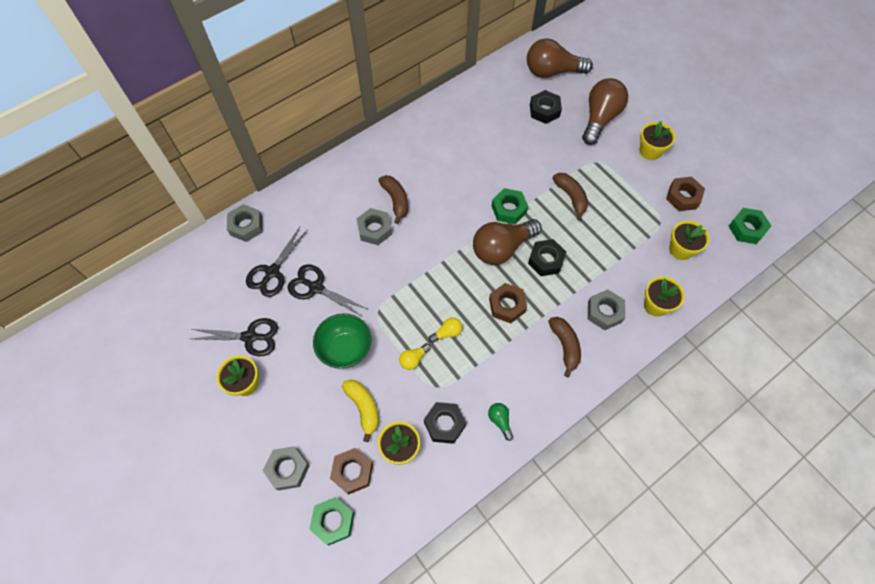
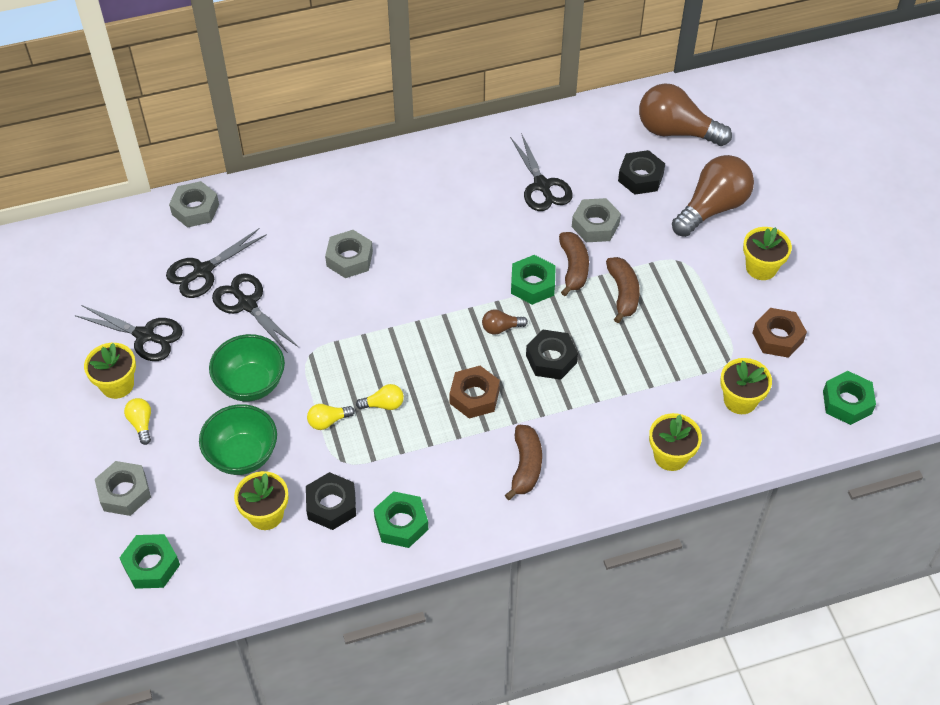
camera: 20 degrees right, 10 degrees down
(277, 408) = (141, 424): none -> yellow light bulb
(352, 472) = (197, 520): brown nut -> none
(363, 408) = (242, 456): yellow banana -> green bowl
(396, 200) = (392, 232): brown banana -> brown banana (573, 268)
(482, 135) = (542, 186): none -> black scissors
(500, 421) = (401, 524): green light bulb -> green nut
(502, 248) = (501, 328): brown light bulb -> brown light bulb, size x0.44
(604, 312) = (597, 443): grey nut -> grey nut (595, 225)

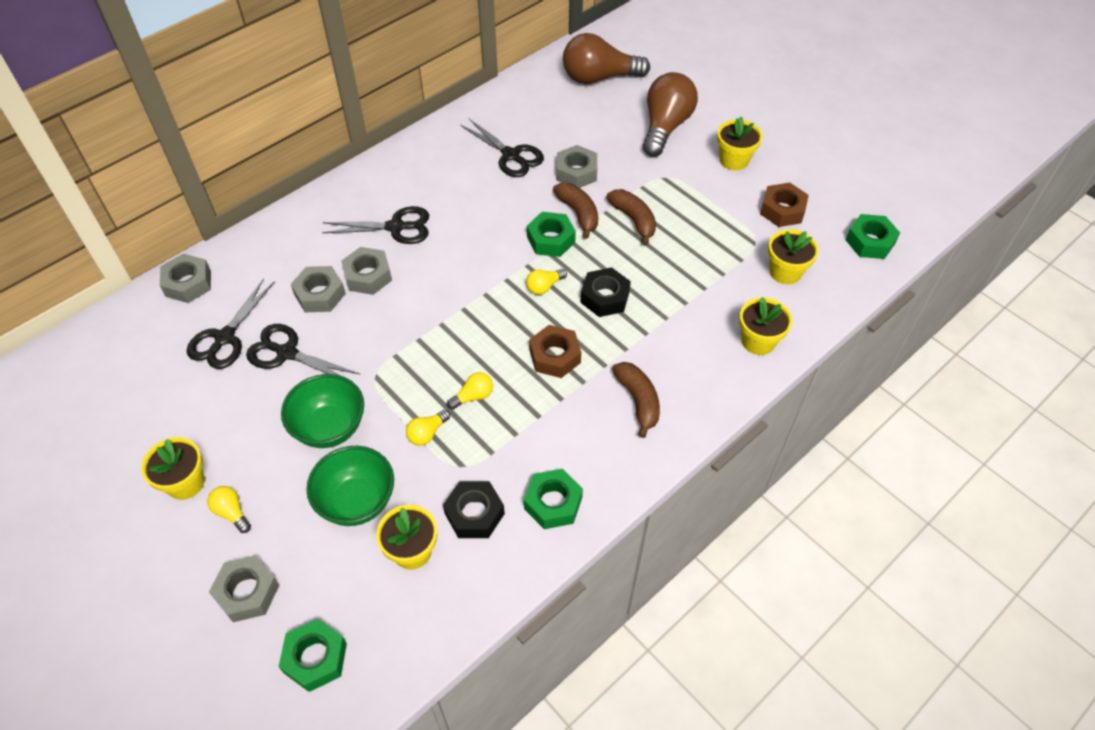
camera: 25 degrees left, 0 degrees up
(145, 336) = (192, 422): black scissors -> black scissors (396, 227)
(300, 261) = (320, 294): none -> grey nut
(501, 328) = (544, 287): brown light bulb -> yellow light bulb
(640, 177) = (591, 122): black nut -> none

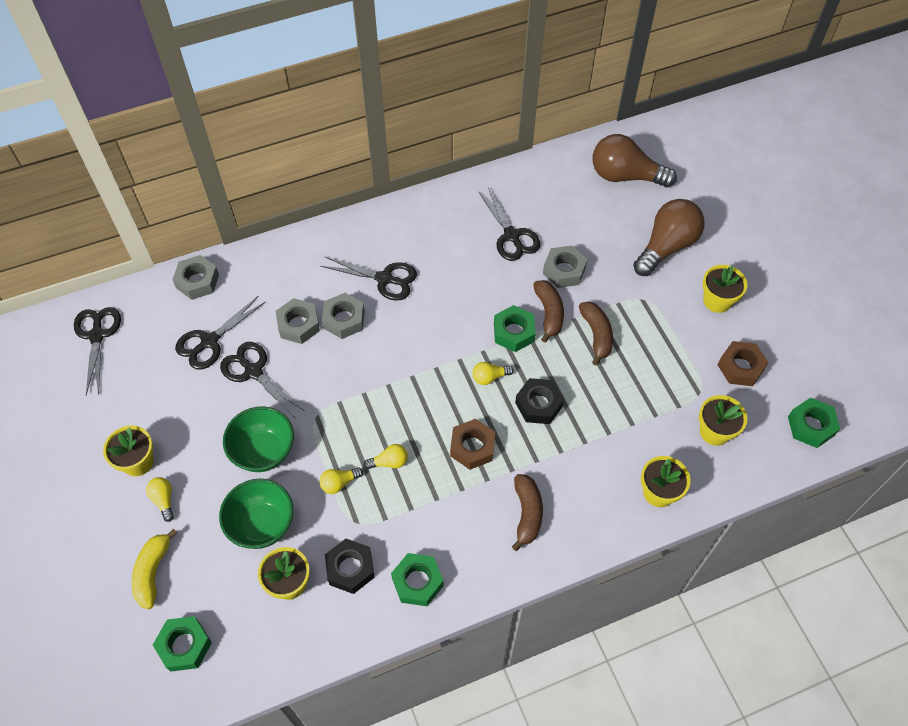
camera: 20 degrees right, 5 degrees up
(88, 368) = (97, 335): none -> black scissors
(247, 592) = (153, 572): grey nut -> yellow banana

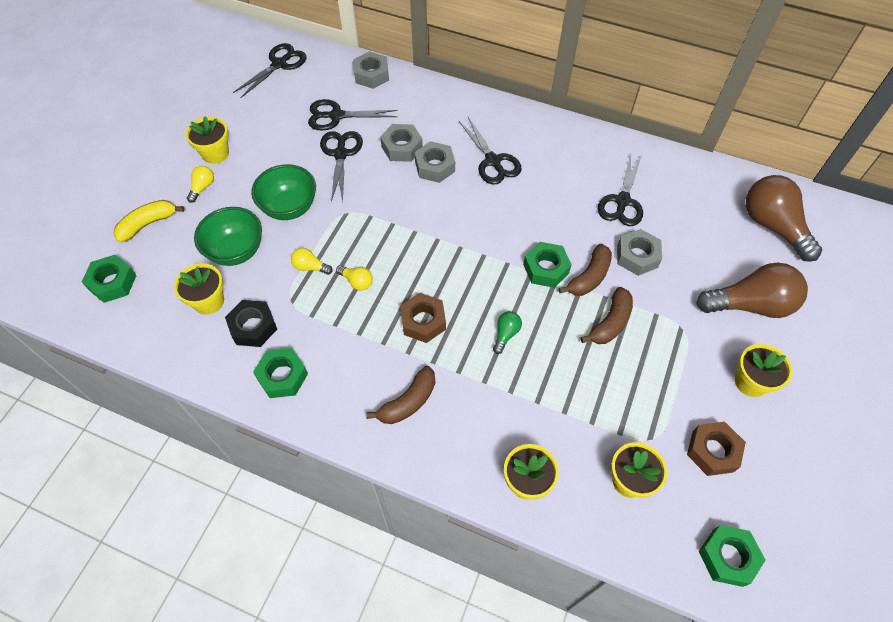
camera: 45 degrees right, 0 degrees up
(489, 377) = (491, 285): yellow light bulb -> none
(538, 404) = (506, 334): black nut -> green light bulb

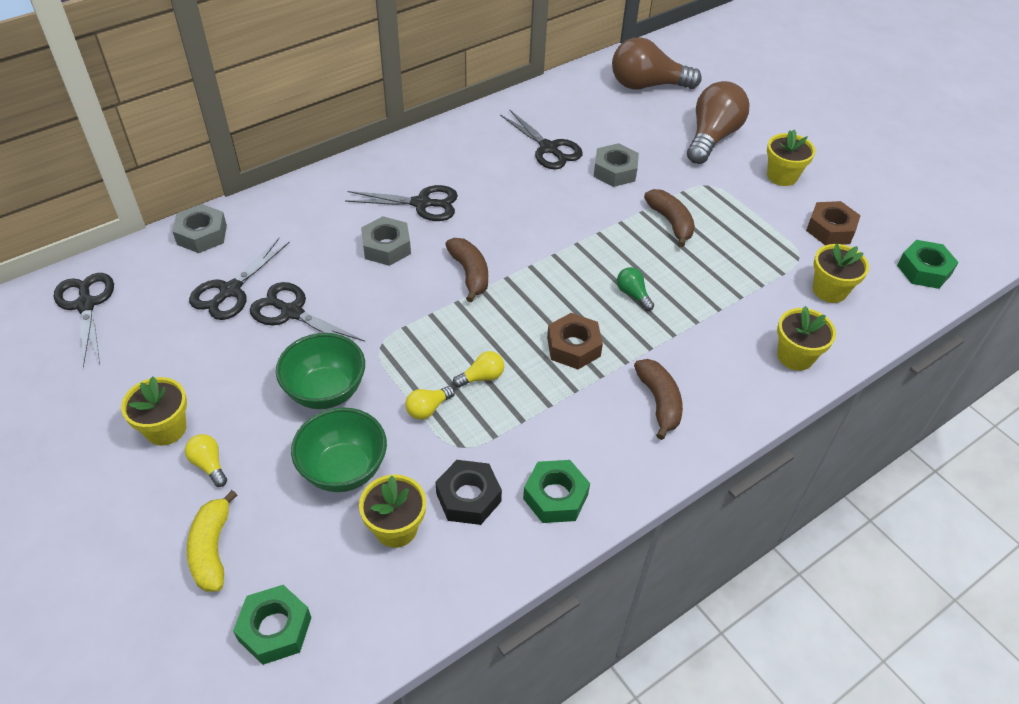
camera: 60 degrees left, 10 degrees down
(402, 147) = (334, 259): grey nut -> none
(546, 269) = (581, 232): green nut -> none
(589, 277) = (613, 210): brown banana -> brown banana (470, 274)

